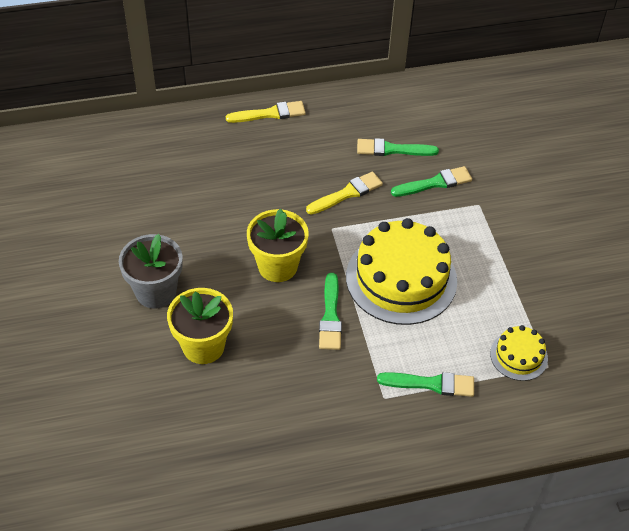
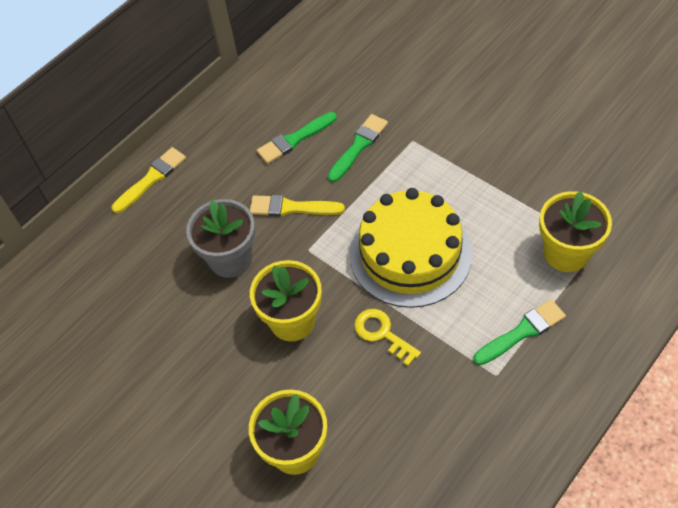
camera: 30 degrees left, 5 degrees up
(156, 292) = (200, 431): grey flower pot -> grey flower pot (230, 259)
(330, 316) = (382, 333): green brush -> yellow key
(347, 193) = (292, 208): yellow brush -> yellow brush turned 105 degrees counterclockwise
(518, 356) = (566, 253): yellow cake -> yellow flower pot

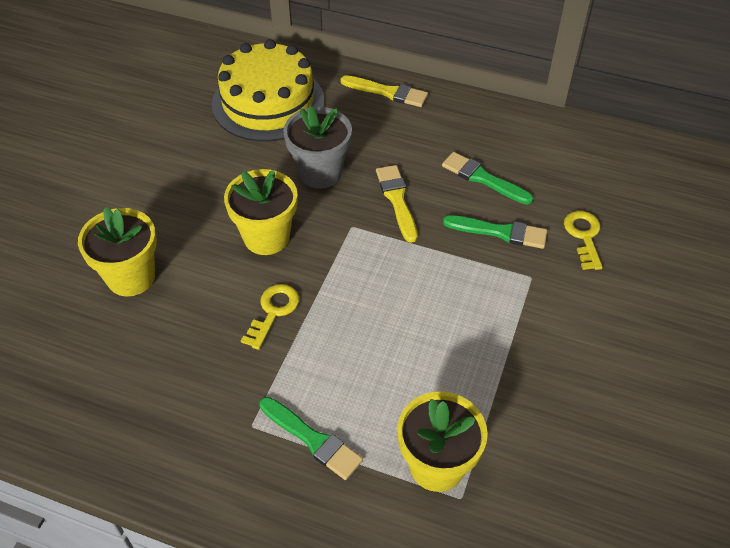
camera: 65 degrees right, 5 degrees down
(385, 94) = (584, 236): none -> yellow key
(410, 254) = (378, 312): yellow cake -> yellow cake (268, 102)

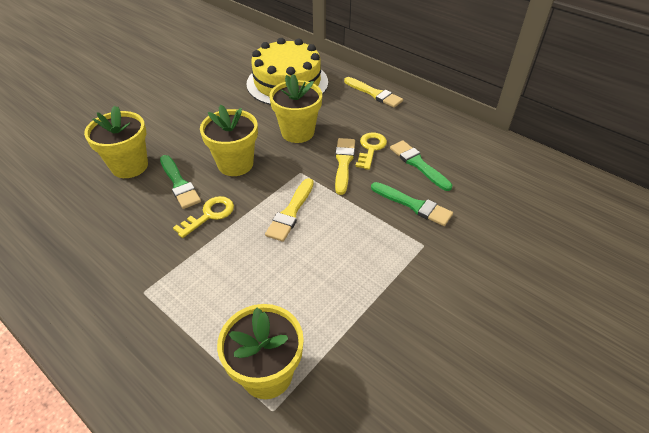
camera: 20 degrees right, 5 degrees down
(312, 439) = (181, 318): green brush -> green brush (179, 184)
(320, 172) = (297, 132): grey flower pot -> yellow flower pot
(367, 280) = (291, 212): none -> yellow brush
(584, 236) = (484, 226): yellow key -> yellow key (371, 148)

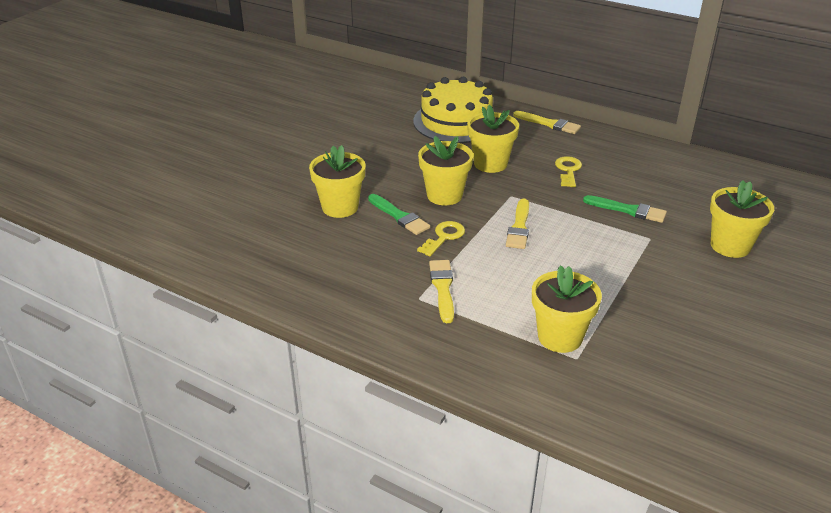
camera: 10 degrees left, 10 degrees down
(343, 163) = (548, 184): yellow brush -> yellow brush (442, 288)
(418, 164) = (618, 178): green brush -> none
(510, 268) = (730, 246): none -> yellow flower pot

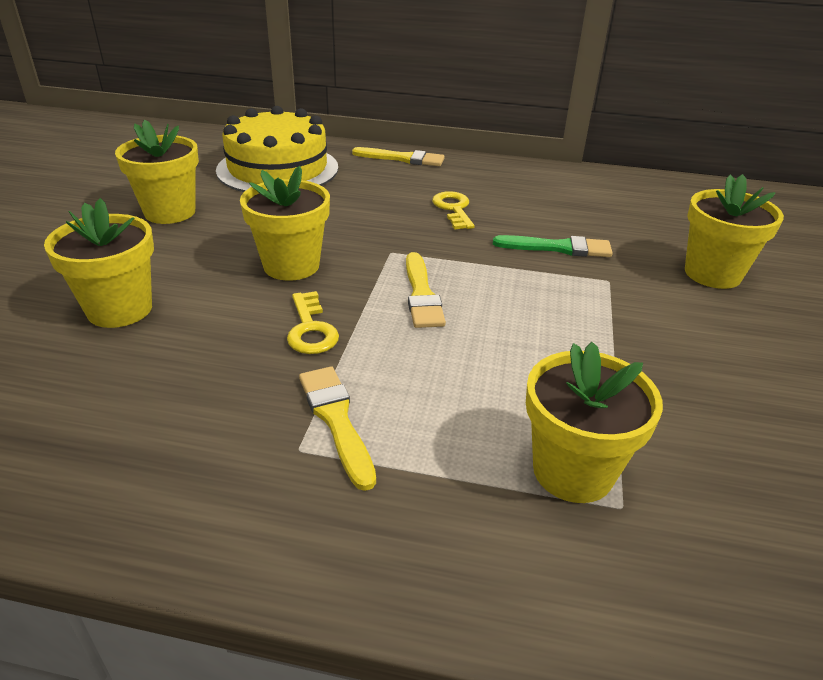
camera: 20 degrees left, 0 degrees up
(399, 216) = (226, 308): green brush -> none
(444, 237) = (310, 329): yellow key -> yellow key turned 150 degrees clockwise
(490, 164) = (344, 214): yellow flower pot -> yellow flower pot (170, 212)

